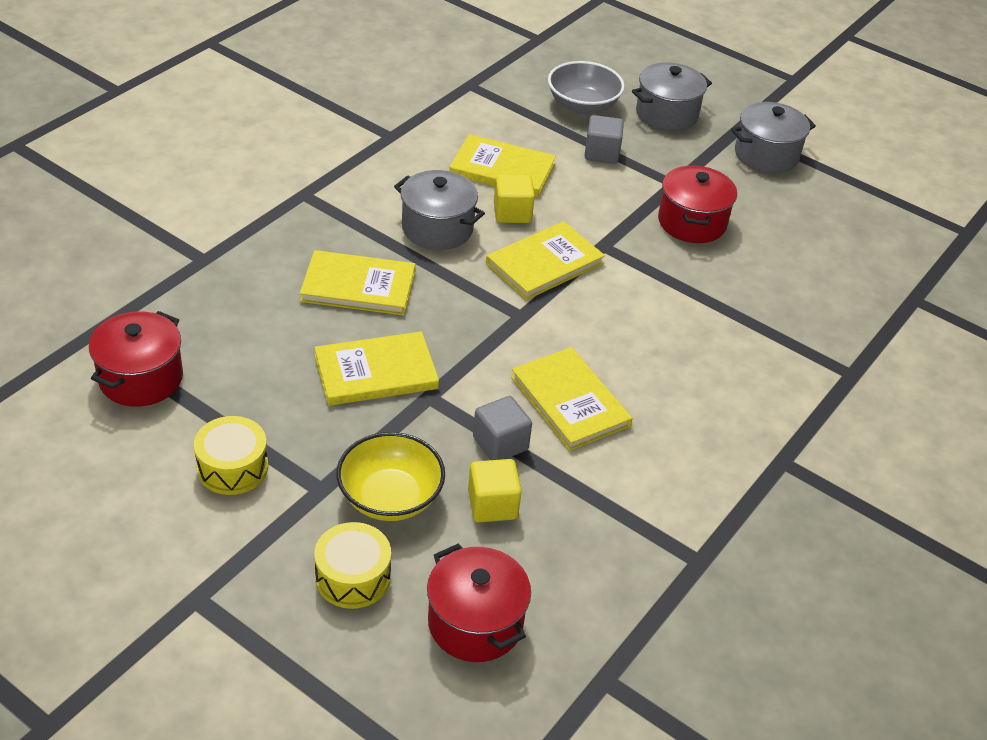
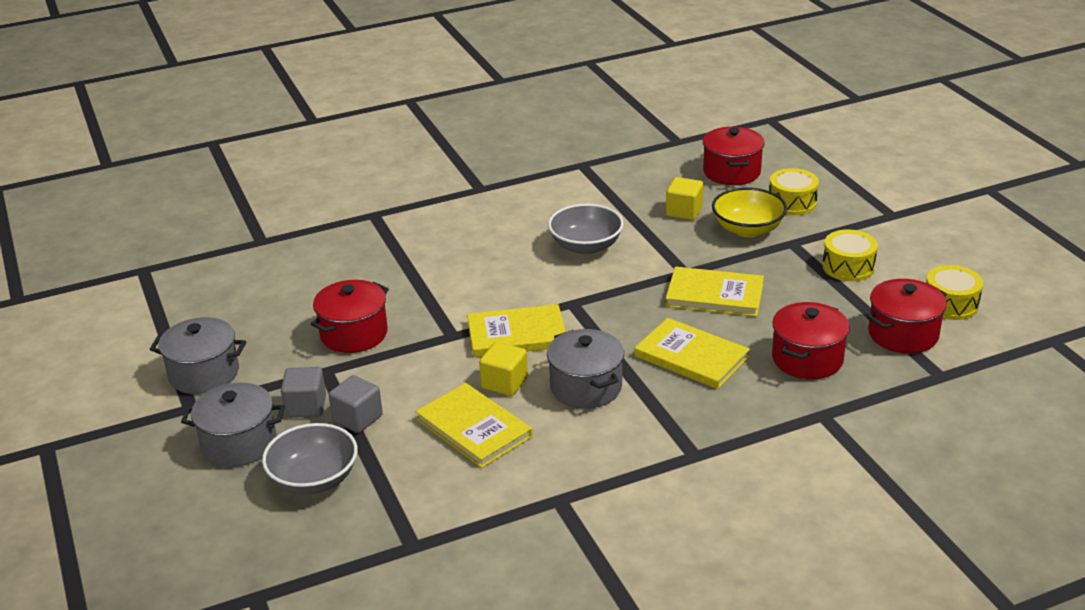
camera: 145 degrees left, 10 degrees down
(89, 442) = (950, 304): none -> yellow drum
(238, 316) = (807, 359): none -> red pot
(500, 444) = (654, 237): grey cube -> grey cube (306, 406)
(570, 401) = (586, 246): yellow book -> grey bowl

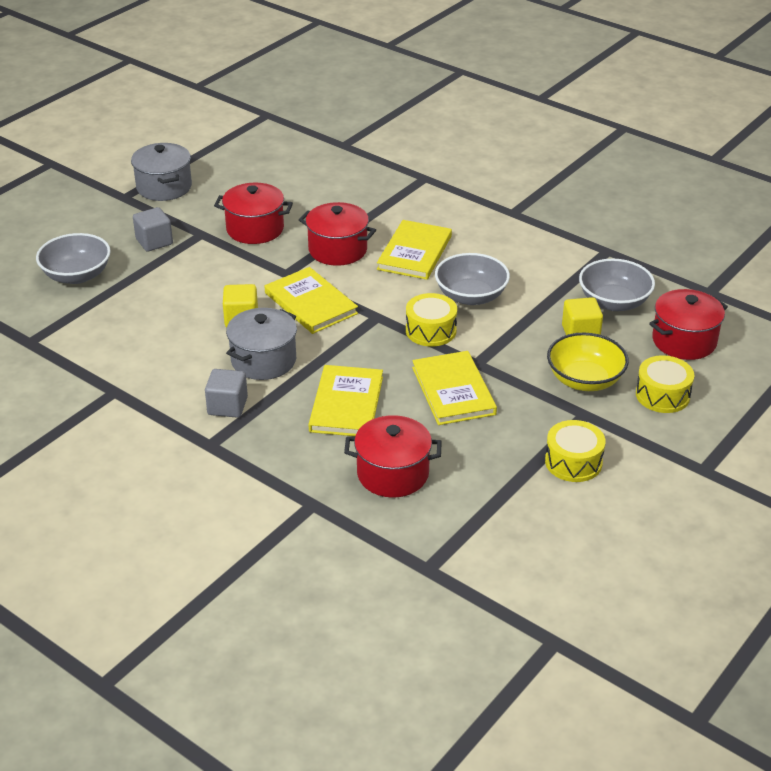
camera: 60 degrees right, 5 degrees up
(239, 443) = (97, 231): grey pot -> none
(357, 418) = (154, 268): grey cube -> grey cube (227, 406)
(474, 428) = (176, 323): yellow book -> yellow book (414, 253)
(655, 184) = (614, 302): none -> grey bowl
(903, 334) = (481, 527): red pot -> red pot (337, 250)
(950, 304) = (563, 549): yellow drum -> yellow drum (431, 330)

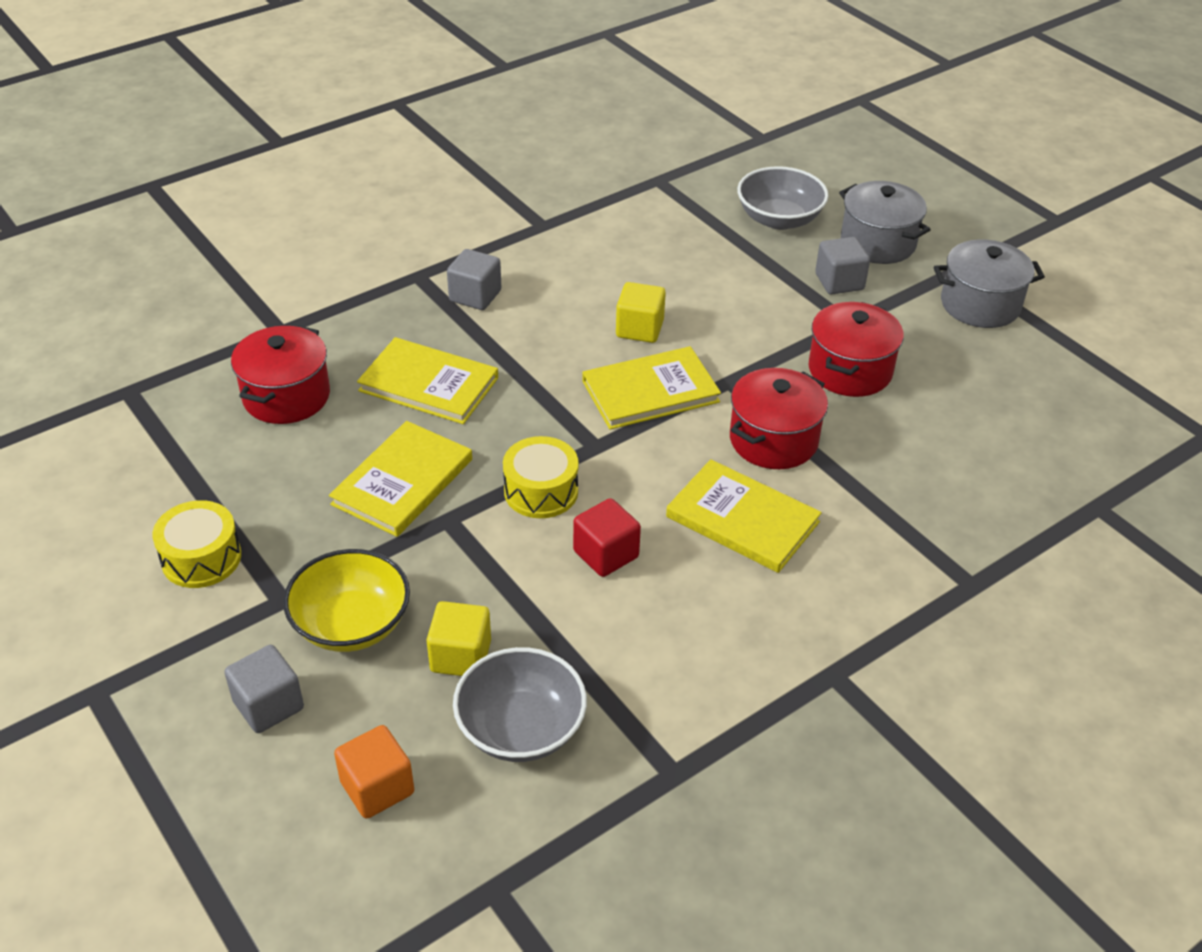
camera: 105 degrees right, 5 degrees up
(263, 360) = (546, 334): grey pot -> grey pot (878, 243)
(453, 391) = (402, 482): yellow book -> yellow book turned 60 degrees counterclockwise
(471, 296) = (606, 554): grey bowl -> red cube
(662, 395) = (268, 705): yellow drum -> grey cube
(684, 341) = (377, 787): red pot -> orange cube

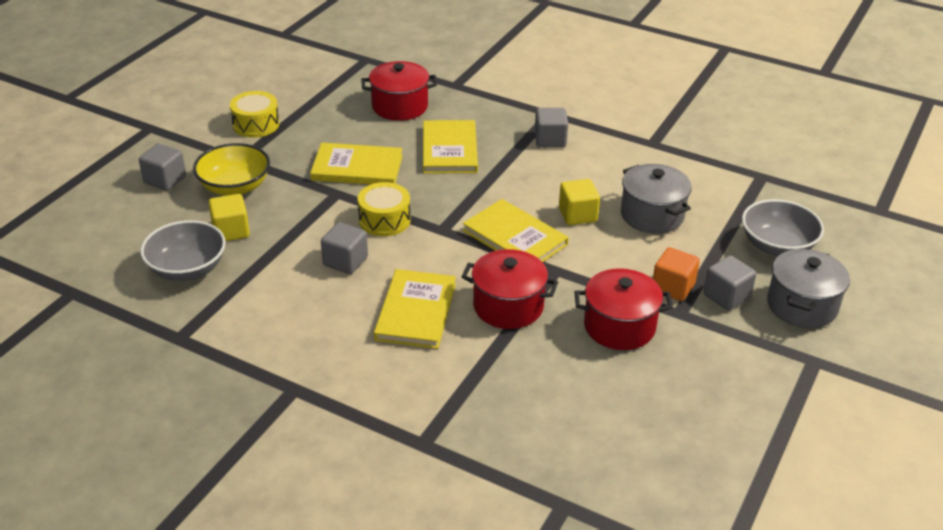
camera: 65 degrees right, 5 degrees down
(377, 787) = (125, 232): orange cube -> orange cube (673, 287)
(606, 554) = (345, 261): red cube -> grey cube
(980, 305) = (775, 383): grey pot -> grey pot (652, 215)

